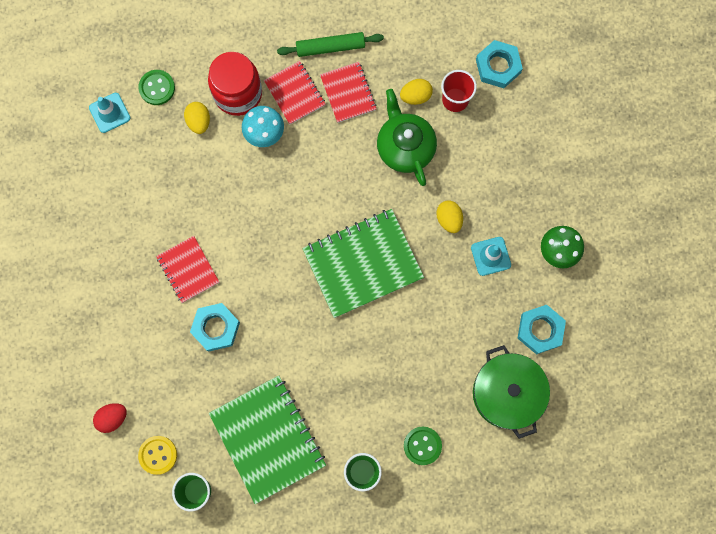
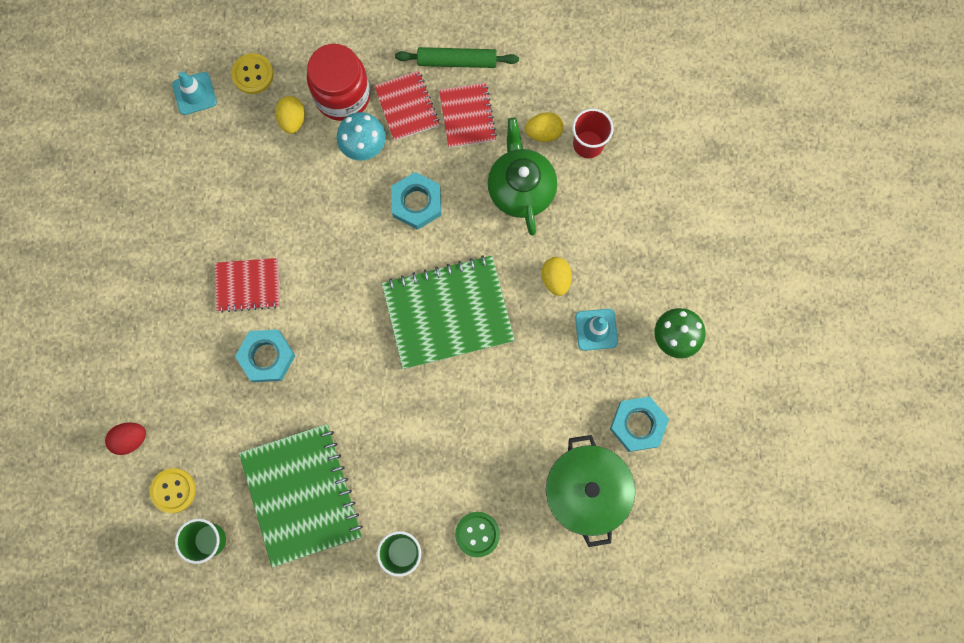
camera: 10 degrees right, 0 degrees up
(157, 88) = (253, 74): green button -> yellow button
(188, 270) = (248, 285): red notebook -> red notebook turned 75 degrees counterclockwise
(498, 66) = (644, 114): turquoise nut -> turquoise nut (417, 203)

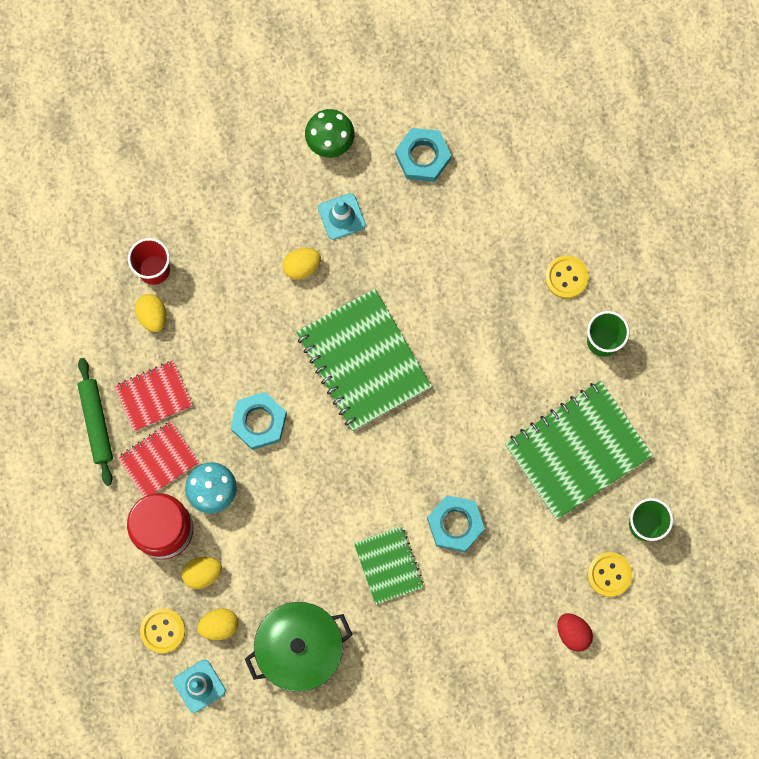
camera: 105 degrees left, 0 degrees up
(242, 123) = (219, 625): none -> yellow egg
(248, 285) = (388, 565): red notebook -> green notebook
(477, 534) = (566, 277): green button -> yellow button
(520, 188) = (217, 323): green teapot -> none
(586, 491) = (498, 189): green pot -> green pot (300, 648)

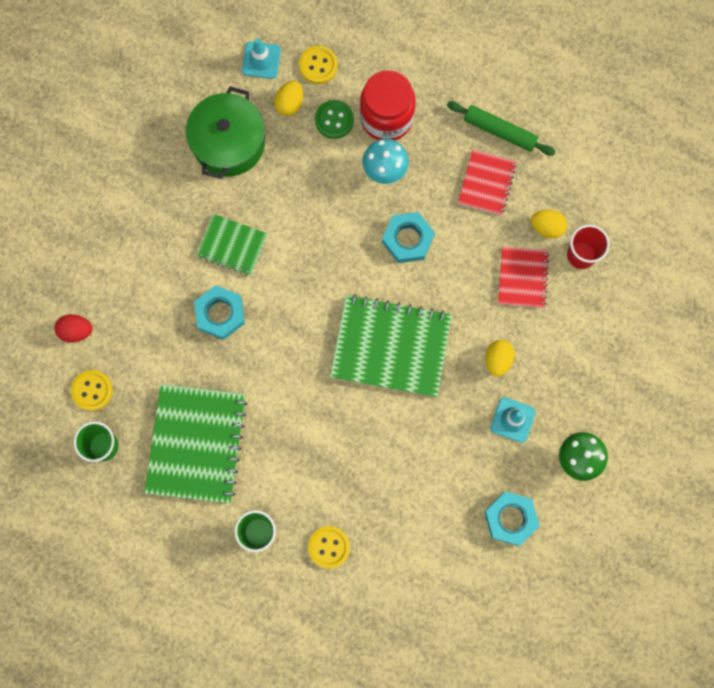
camera: 130 degrees right, 0 degrees up
(158, 460) = (438, 151): red notebook -> red notebook (522, 278)
(202, 573) = (334, 120): yellow egg -> green button

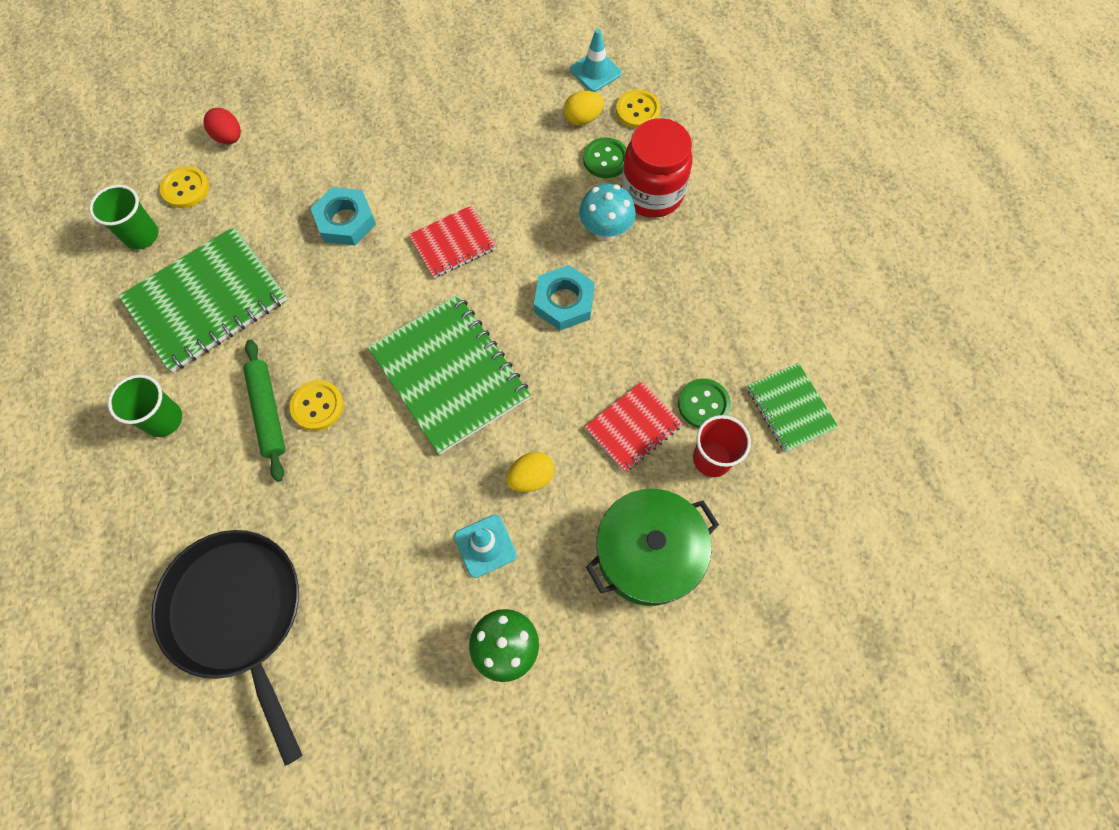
camera: 45 degrees right, 10 degrees down
(228, 143) = (501, 106): green pot -> green pot (648, 553)
(232, 245) = (415, 180): green notebook -> green notebook (790, 408)
(329, 547) = (200, 492): yellow button -> yellow button (317, 406)
(426, 582) = (239, 615): none -> black pan
(486, 183) = (686, 318): red notebook -> red notebook (453, 243)
(500, 131) = (744, 287): green rolling pin -> green rolling pin (268, 412)
(510, 518) = (380, 638): turquoise nut -> none
(547, 227) = (703, 404): yellow egg -> green button

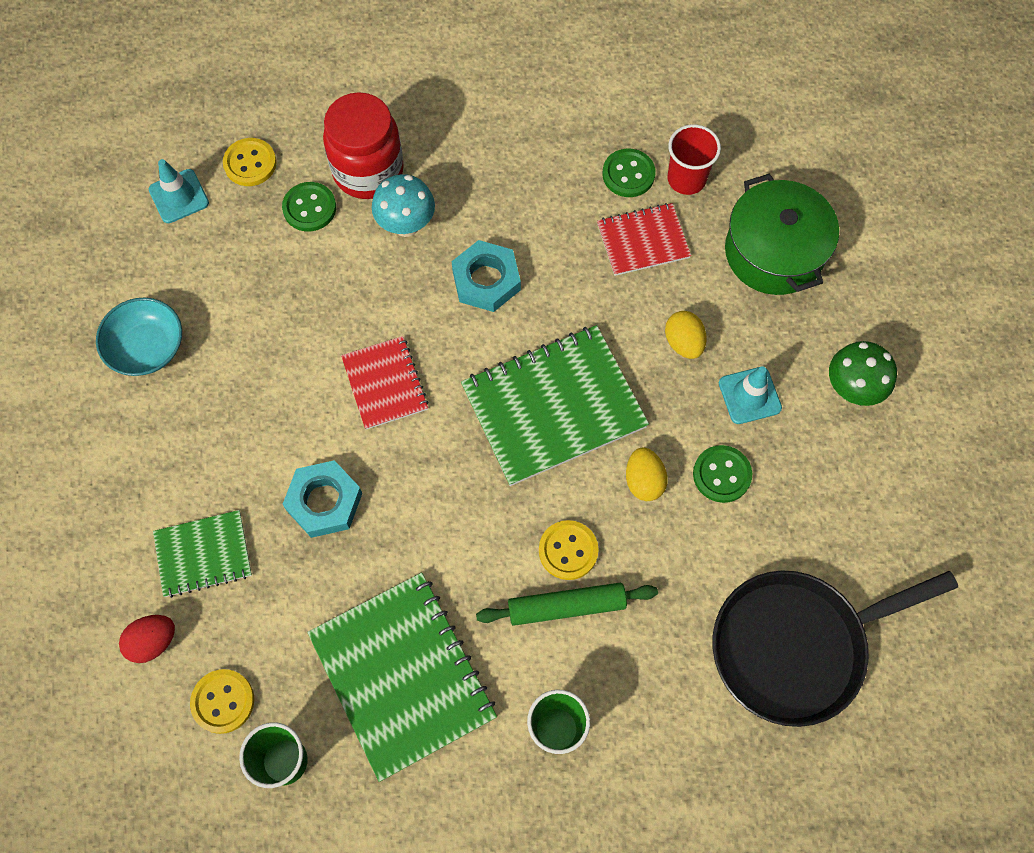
camera: 80 degrees left, 0 degrees up
(401, 528) = (722, 474): none -> green button
(460, 81) = (147, 347): none -> turquoise bowl
(582, 119) = (245, 221): yellow egg -> yellow egg (644, 481)
(633, 427) = (643, 241): red notebook -> red notebook turned 75 degrees counterclockwise
(790, 408) = (644, 102): green notebook -> green notebook (203, 554)

